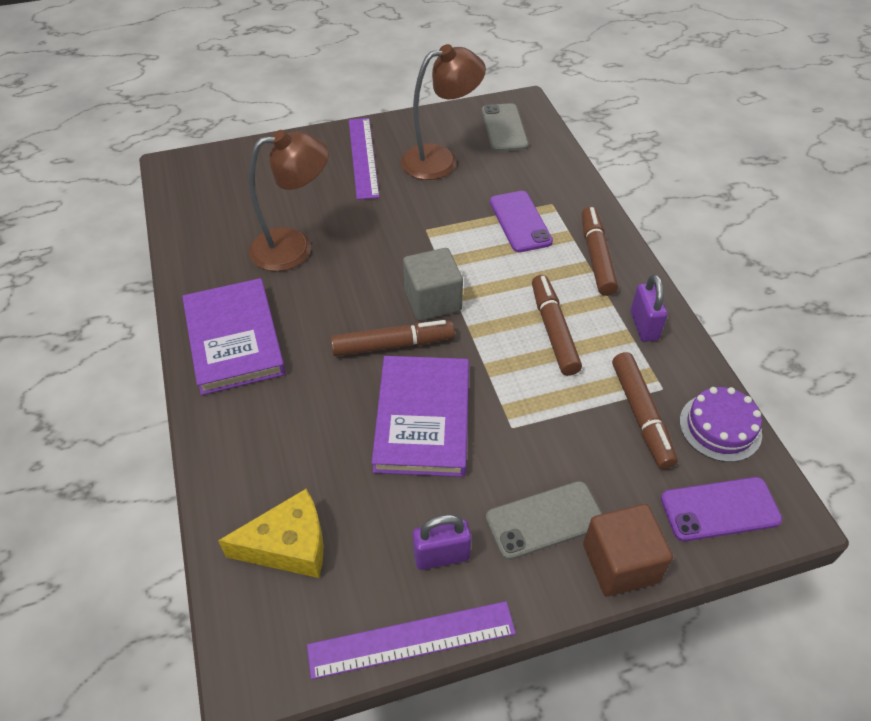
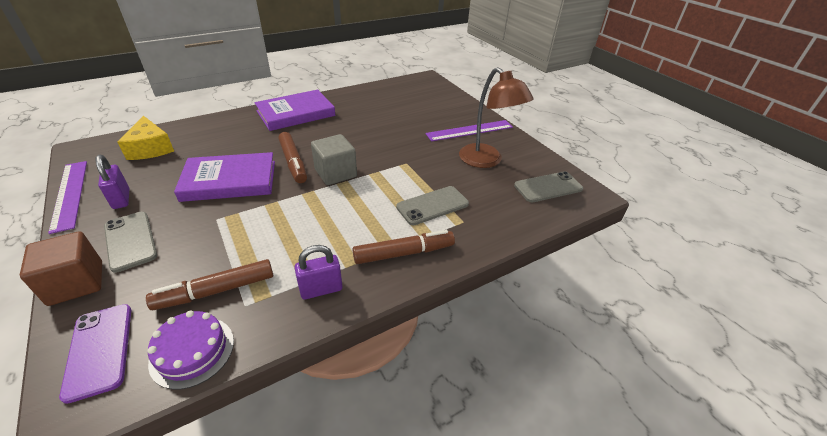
camera: 75 degrees right, 10 degrees down
(294, 247) = (373, 119): brown lamp -> none
(520, 221) = (432, 205): purple phone -> grey phone
(553, 330) = (311, 233): brown marker -> none

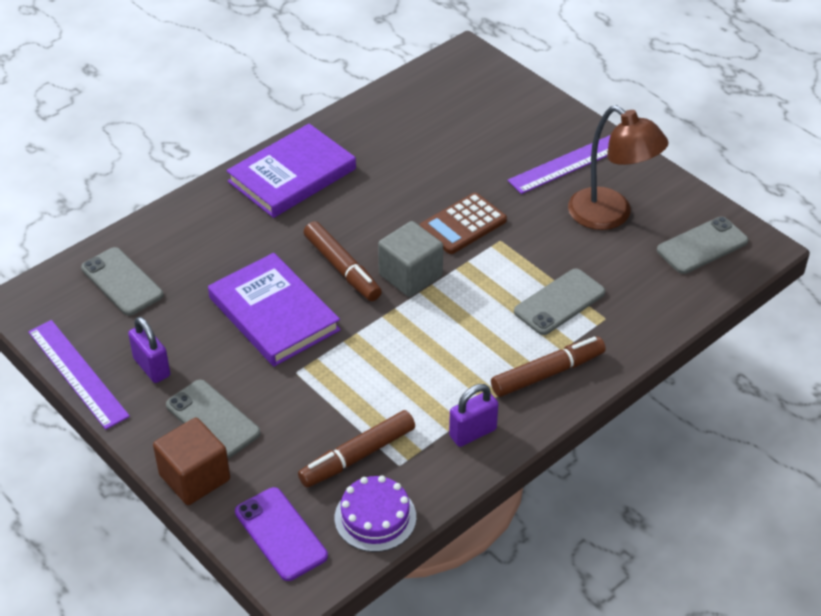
camera: 10 degrees left, 5 degrees up
(150, 148) = (122, 282): yellow cheese -> grey phone
(229, 180) = (274, 314): purple book -> purple book turned 75 degrees clockwise
(386, 151) = (463, 224): none -> brown calculator

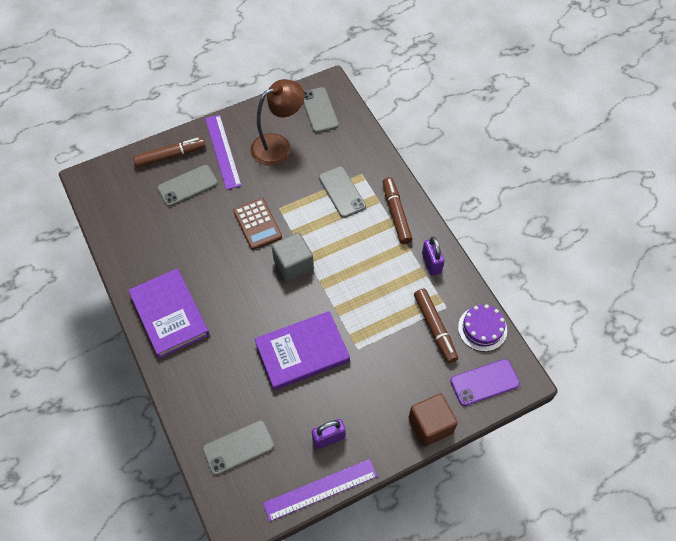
camera: 75 degrees left, 15 degrees up
(213, 419) = (385, 406): grey phone -> grey phone (188, 186)
(342, 268) = (273, 302): brown marker -> brown marker (170, 156)

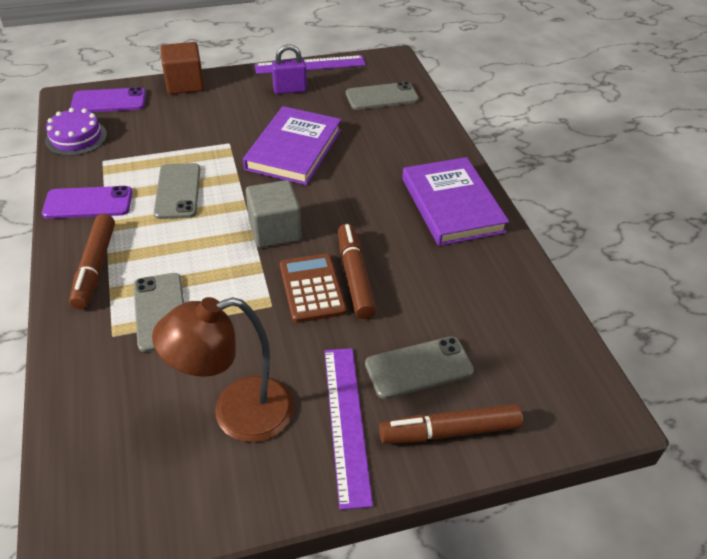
camera: 170 degrees left, 15 degrees down
(302, 352) = (294, 149): purple book -> purple book turned 60 degrees counterclockwise
(319, 110) = (124, 479): grey phone -> grey phone (178, 191)
(431, 263) = (88, 203): purple padlock -> purple phone
(434, 328) = (130, 146): brown marker -> brown marker (355, 276)

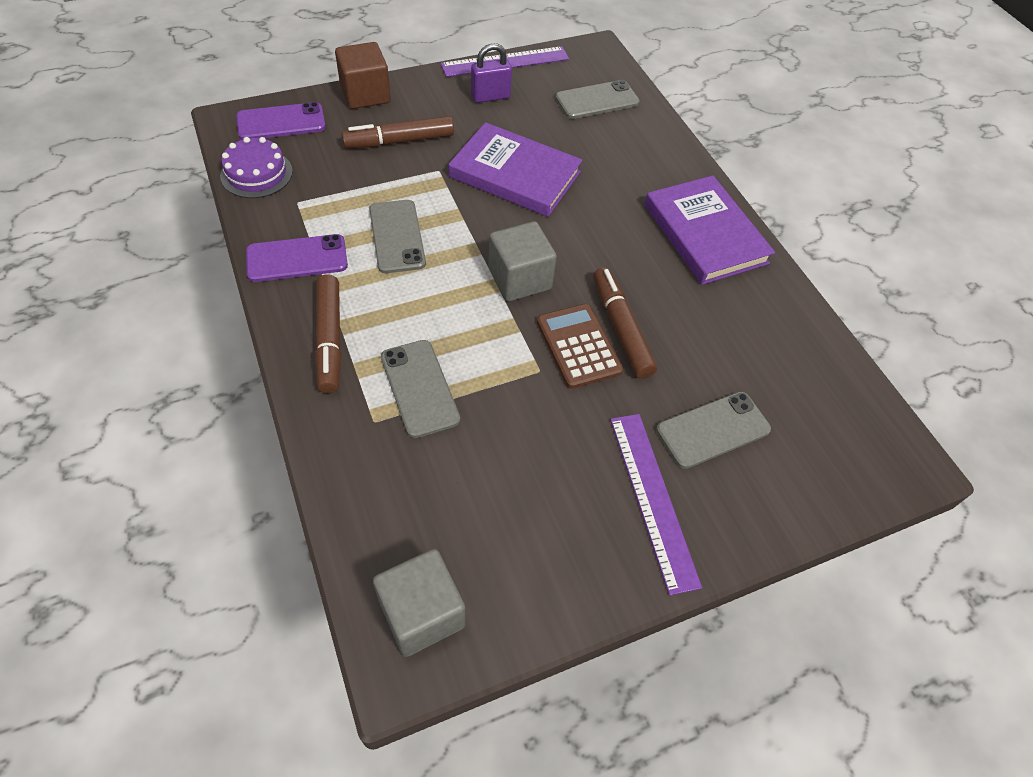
camera: 10 degrees left, 10 degrees up
(104, 501) = (422, 613): none -> grey cube
(237, 414) = (536, 500): brown lamp -> none
(294, 149) = (515, 174): purple book -> purple book turned 75 degrees counterclockwise
(449, 431) = (760, 498): brown marker -> brown marker (399, 141)

